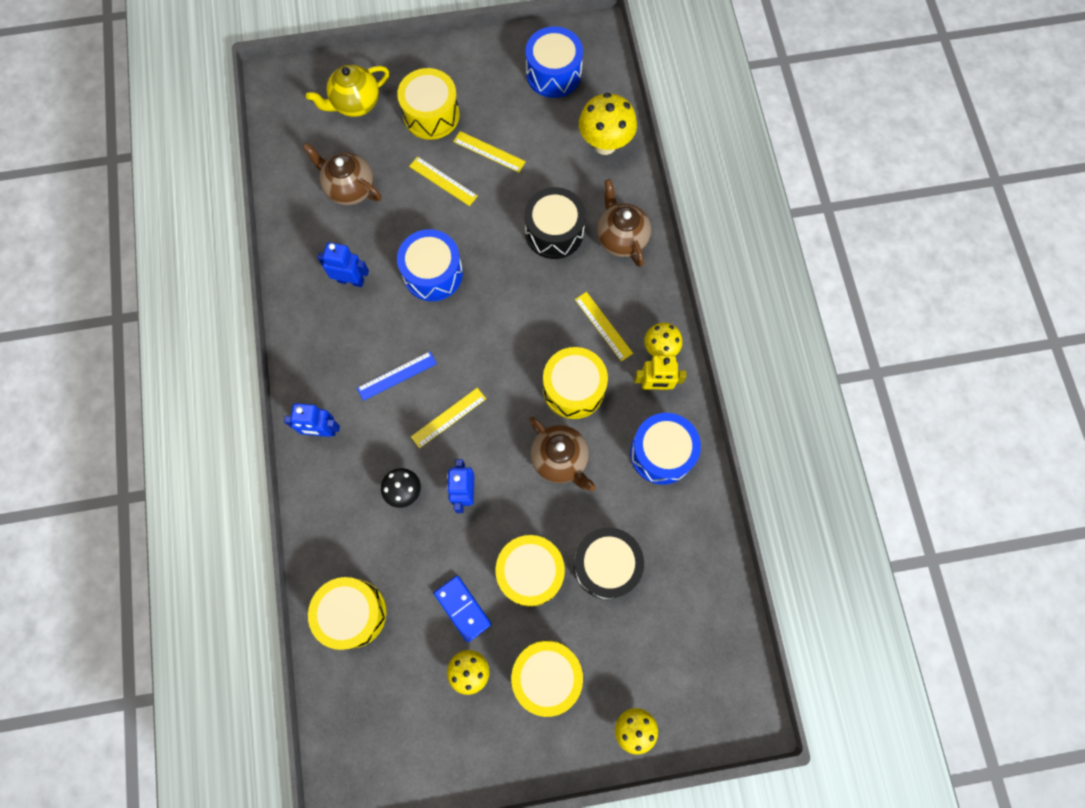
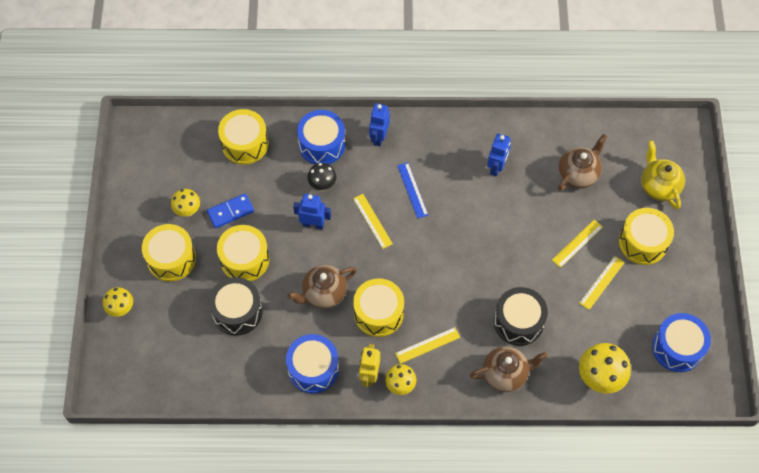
camera: 100 degrees right, 10 degrees down
(433, 273) = (494, 225): blue drum -> blue drum (322, 144)

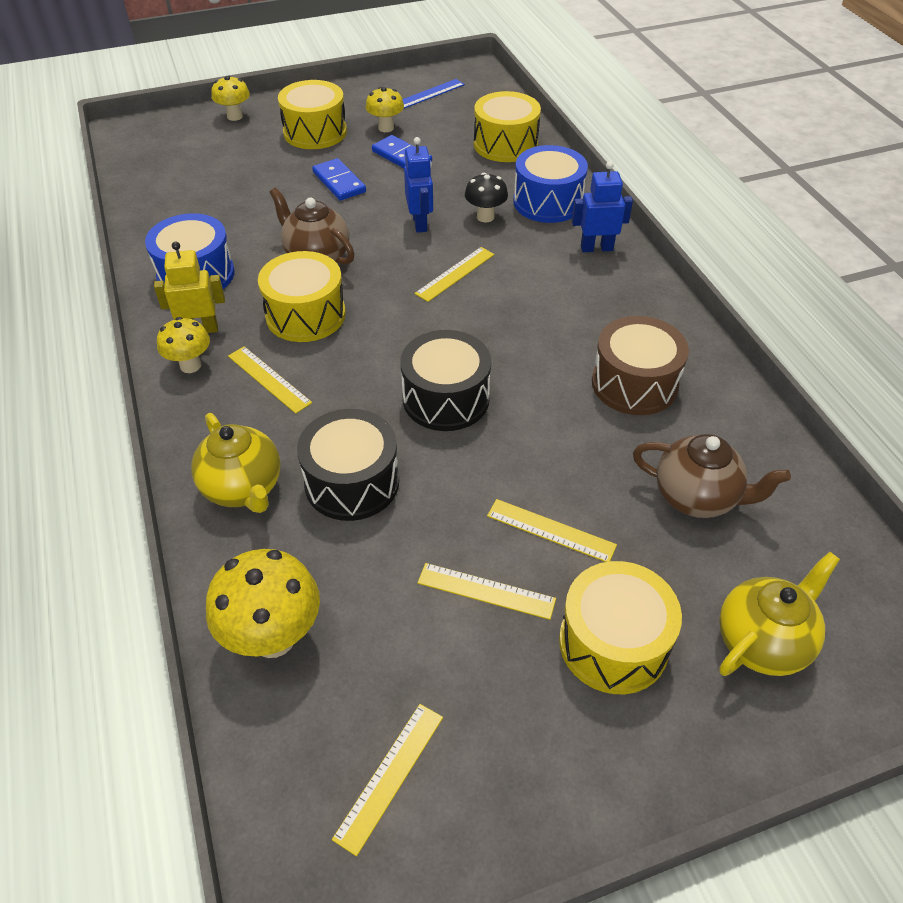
camera: 70 degrees right, 15 degrees down
(237, 312) = (261, 194): black drum -> black drum (446, 398)
(244, 259) = (339, 182): yellow drum -> blue domino
(412, 190) = (530, 300): blue ruler -> blue ruler (429, 94)
(496, 167) = (634, 383): blue robot -> brown drum
(505, 374) = (243, 488): brown teapot -> yellow teapot
(677, 348) = (390, 776): blue drum -> yellow ruler

